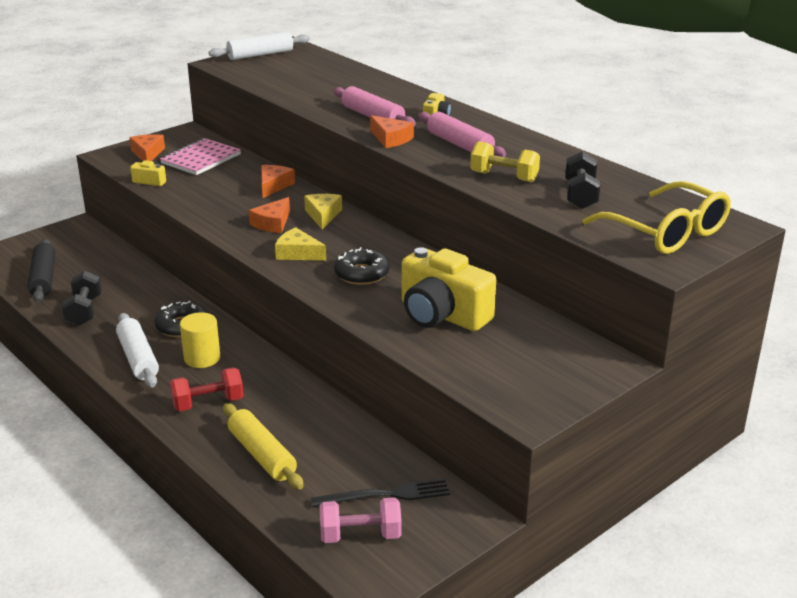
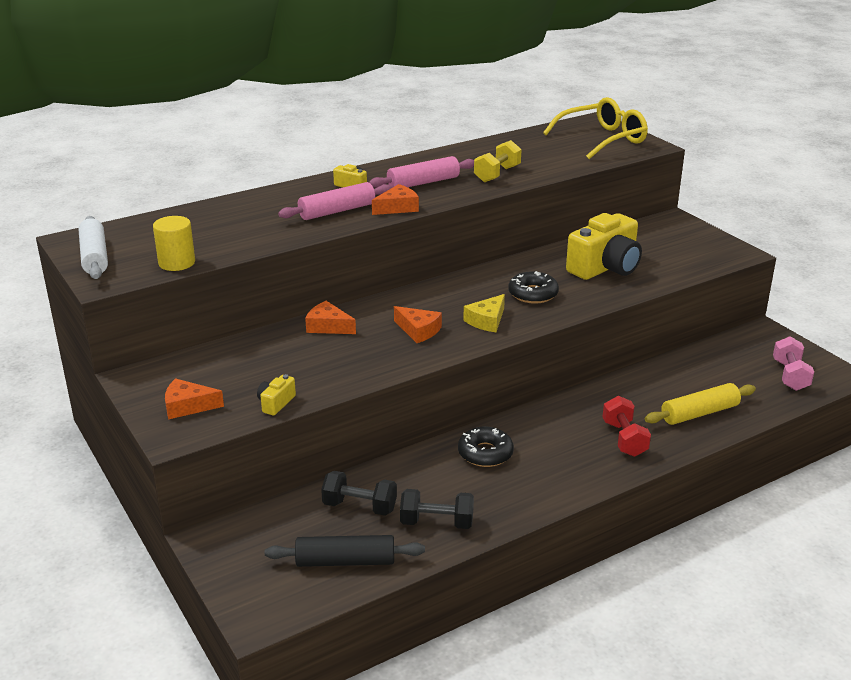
camera: 80 degrees left, 0 degrees up
(138, 358) = (543, 481): white rolling pin -> none
(201, 159) = (228, 369): pink notebook -> none
(202, 358) = (548, 441): yellow cylinder -> yellow cylinder (177, 263)
(323, 215) = (410, 304): yellow cheese -> none
(386, 495) = (743, 362): black fork -> none
(580, 195) = (538, 154): black dumbbell -> black dumbbell (359, 506)

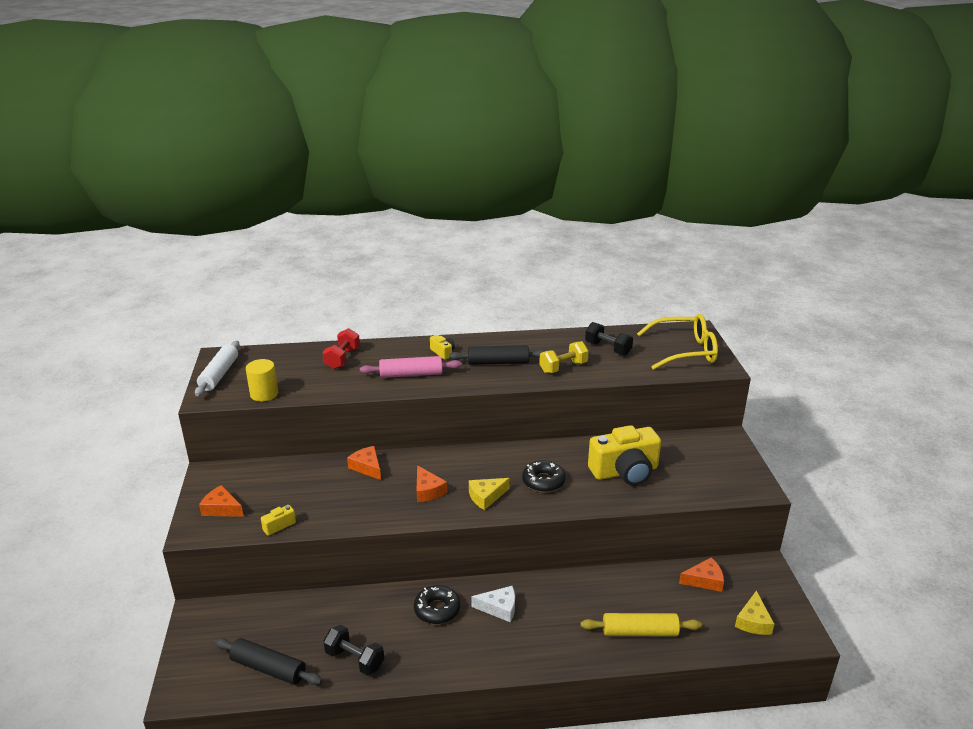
camera: 25 degrees right, 0 degrees up
(359, 506) = (313, 624): black dumbbell -> black dumbbell (608, 348)
(397, 208) = (457, 382): orange cheese -> orange cheese (704, 580)
(423, 183) = (498, 362): pink rolling pin -> black rolling pin
(548, 433) = (499, 608): none -> white cheese
(624, 439) = (556, 635): red dumbbell -> red dumbbell (342, 358)
(790, 376) = (753, 621): pink dumbbell -> yellow cheese

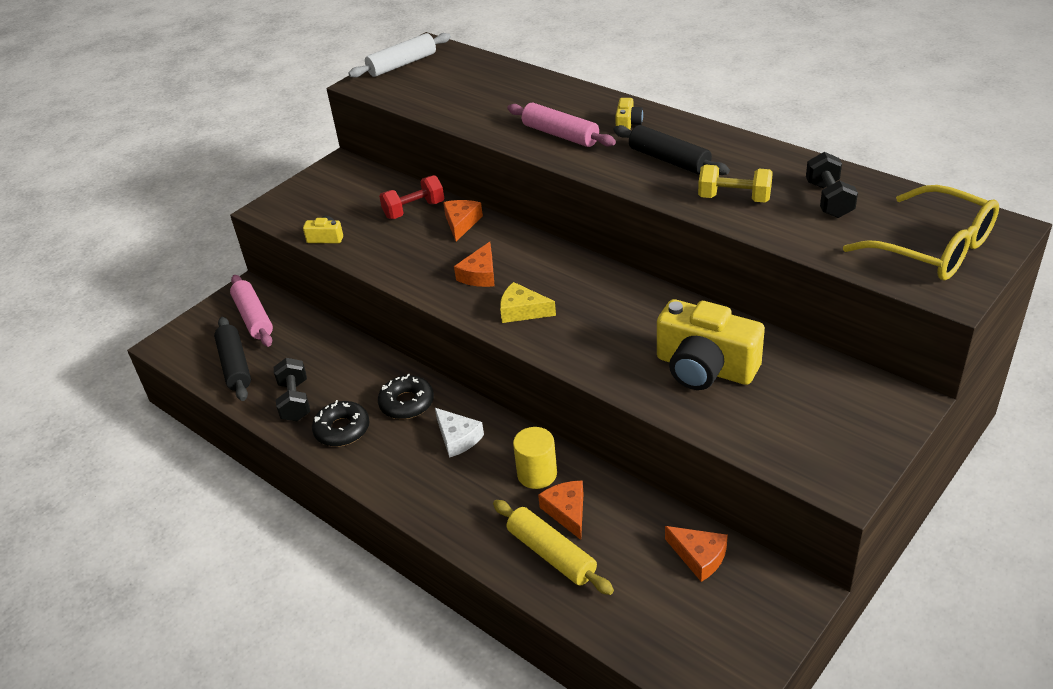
camera: 50 degrees right, 10 degrees up
(221, 508) = (308, 201): orange cheese -> orange cheese (567, 512)
(233, 628) = (253, 318): none -> pink rolling pin
(264, 394) = (409, 99): yellow cylinder -> yellow cylinder (537, 474)
(342, 358) = (523, 90): red dumbbell -> red dumbbell (414, 210)
(543, 481) = (600, 327): black donut -> black donut (342, 429)
(753, 621) = (689, 637): yellow cheese -> none

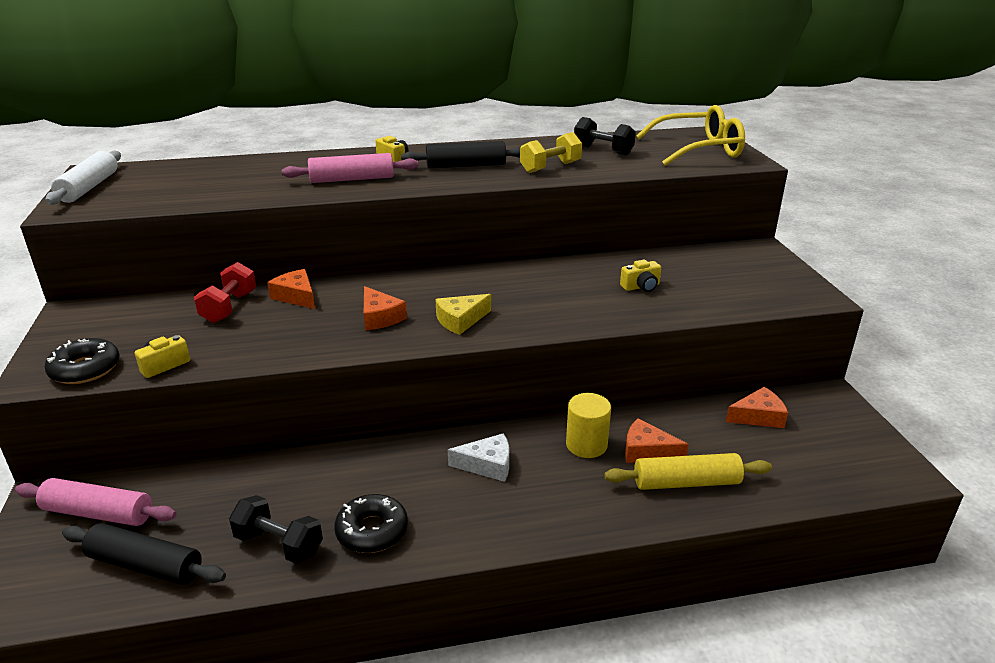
camera: 55 degrees left, 10 degrees down
(407, 403) = (399, 472): black donut -> black donut (85, 369)
(705, 368) = (641, 287): yellow camera -> yellow camera, size x0.43

